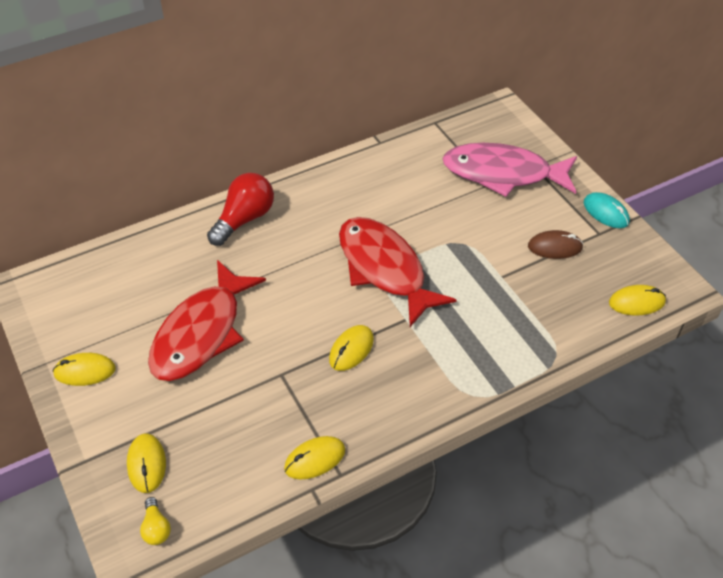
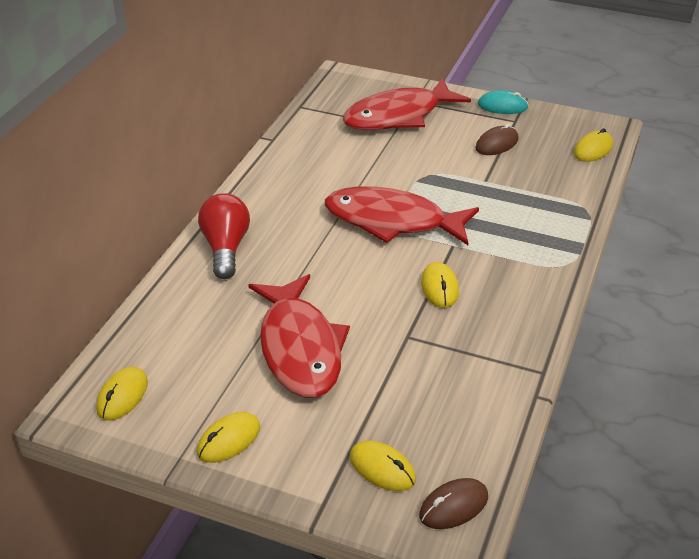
camera: 40 degrees left, 10 degrees down
(156, 528) = (453, 506): yellow light bulb -> brown mouse
(315, 459) = (511, 375): yellow mouse -> yellow mouse (122, 396)
(503, 173) = (398, 116): pink fish -> red fish

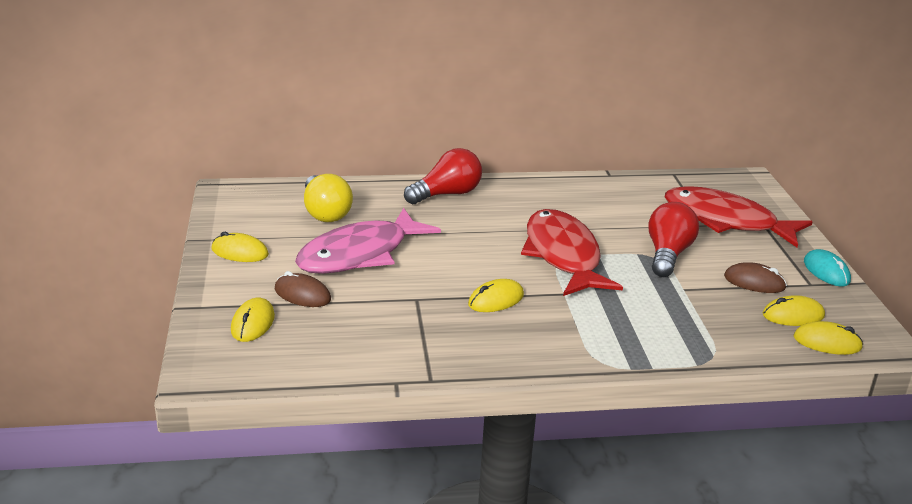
camera: 60 degrees right, 10 degrees down
(122, 396) = (254, 202): yellow mouse -> yellow mouse (793, 315)
(193, 346) = (325, 212): none -> yellow light bulb
(300, 348) = (360, 254): red fish -> pink fish
(429, 166) = (667, 254): none -> red light bulb
(453, 506) = (232, 366): brown mouse -> brown mouse (302, 294)

